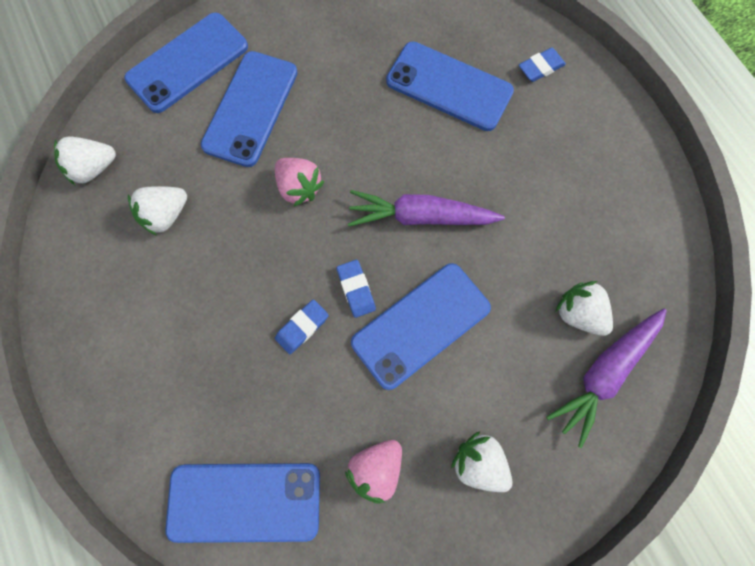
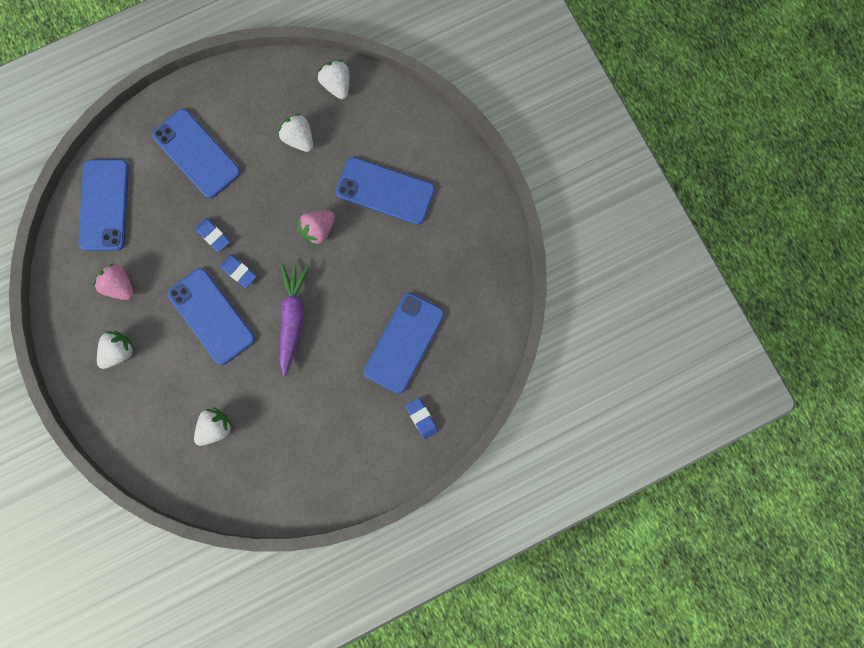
camera: 90 degrees right, 5 degrees up
(188, 63) = (426, 141): blue phone -> blue phone (196, 154)
(356, 289) = (239, 272): blue eraser -> blue eraser turned 60 degrees clockwise
(604, 373) = (172, 442): purple carrot -> none

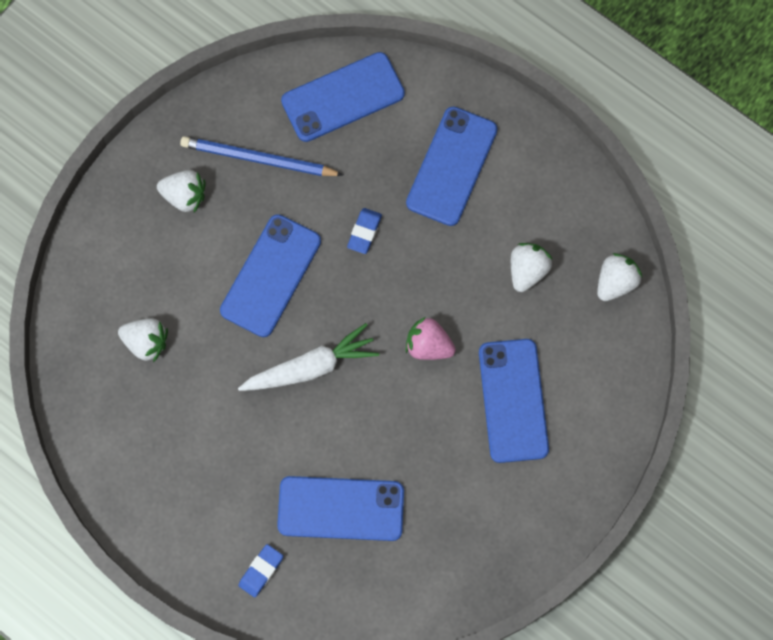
camera: 65 degrees right, 5 degrees down
(119, 286) = (259, 159): pink strawberry -> blue pencil
(239, 272) = (336, 280): blue eraser -> none
(292, 318) = (310, 367): purple carrot -> white carrot

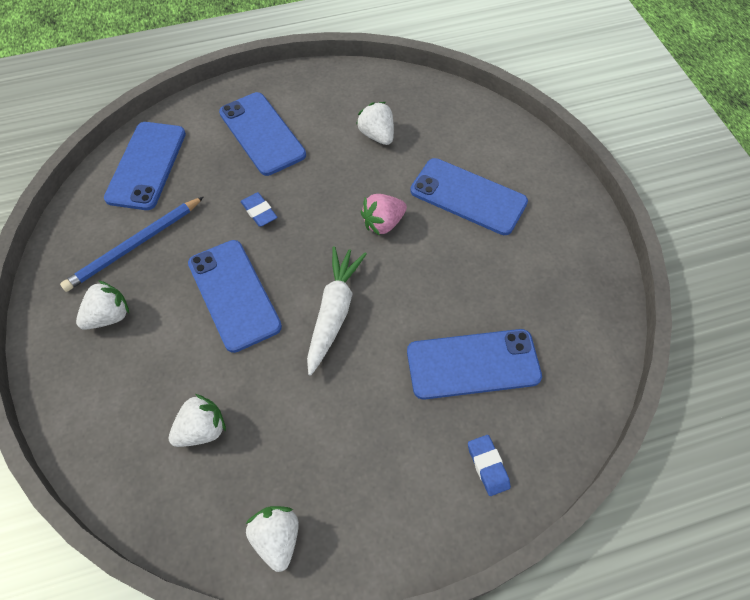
camera: 55 degrees left, 15 degrees down
(341, 508) = (473, 364): blue phone -> blue phone turned 45 degrees clockwise
(615, 282) = (427, 95): white strawberry -> white strawberry (277, 539)

